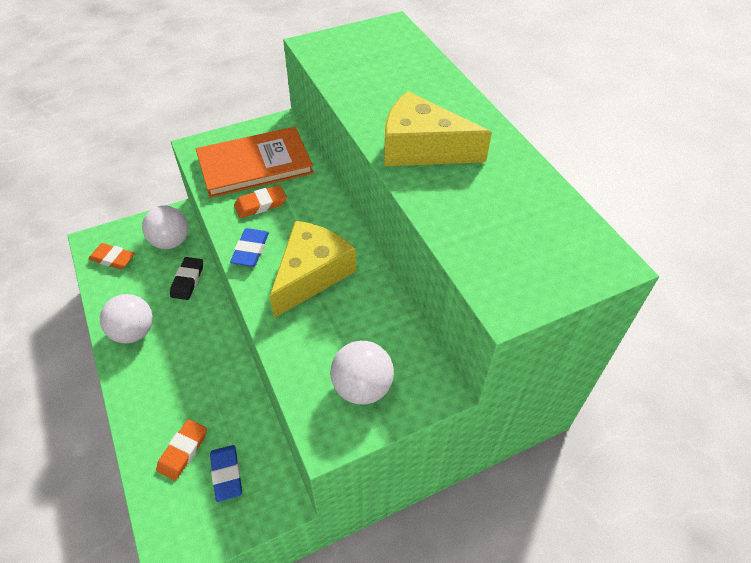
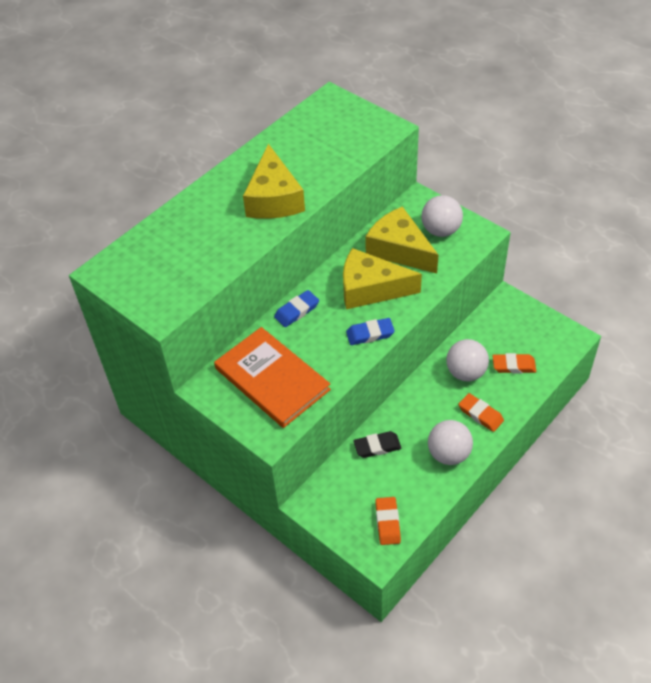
camera: 110 degrees left, 0 degrees up
(171, 242) = (342, 486): white ball -> white ball (466, 372)
(226, 474) = (511, 334): blue eraser -> blue eraser (296, 311)
(260, 204) = (318, 351): orange eraser -> orange eraser (480, 414)
(355, 326) = (399, 250): none -> yellow cheese

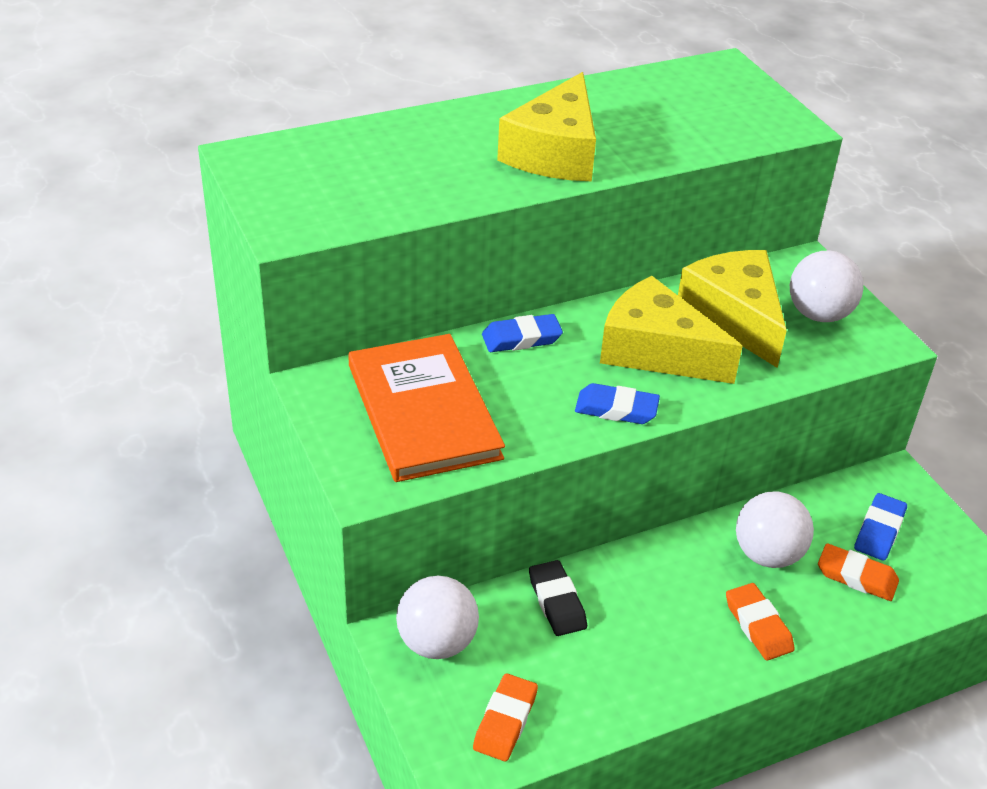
camera: 20 degrees right, 10 degrees down
(377, 446) = (556, 602): black eraser -> black eraser turned 60 degrees clockwise
(448, 454) = (669, 662): white ball -> white ball (437, 642)
(512, 334) = (879, 531): none -> blue eraser

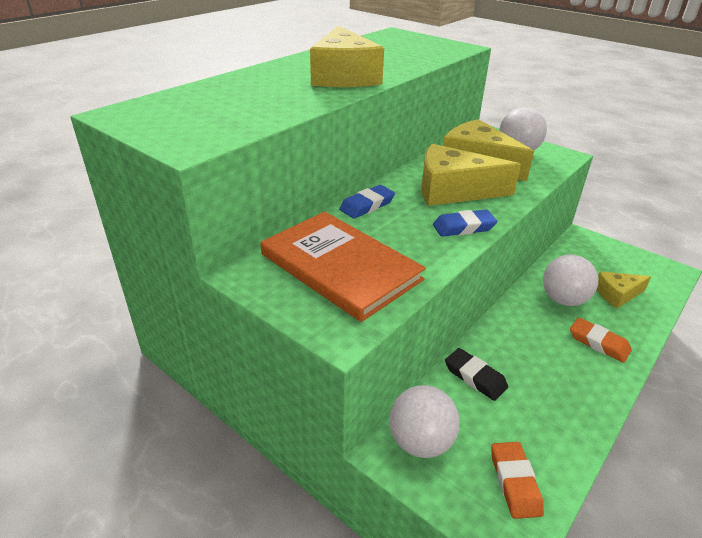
camera: 25 degrees left, 5 degrees down
(856, 576) = (617, 294): orange eraser -> yellow cheese
(879, 531) = (602, 266): blue eraser -> none

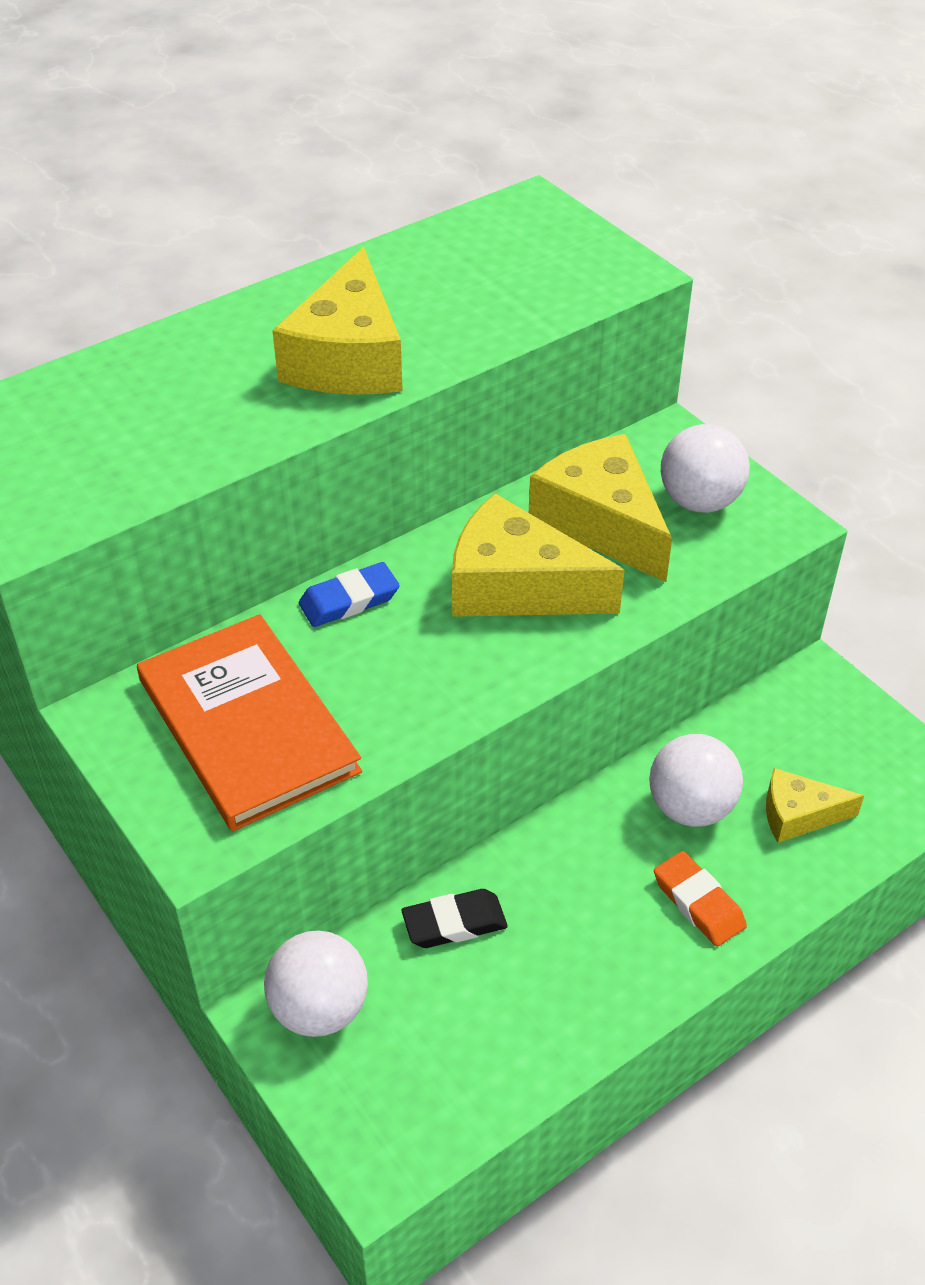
camera: 15 degrees right, 10 degrees up
(463, 227) = (485, 675): blue eraser -> none
(475, 377) = (454, 923): black eraser -> black eraser turned 75 degrees counterclockwise
(514, 482) = (424, 1096): orange eraser -> none

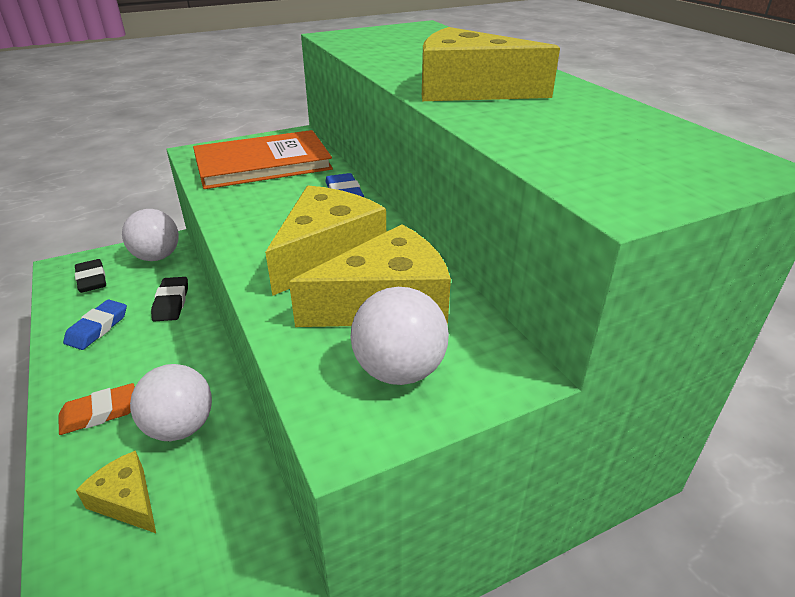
camera: 100 degrees right, 10 degrees down
(411, 1084) = (92, 279): none -> black eraser
(541, 998) = (97, 328): none -> blue eraser
(798, 815) = (127, 501): yellow cheese -> yellow cheese turned 60 degrees counterclockwise

